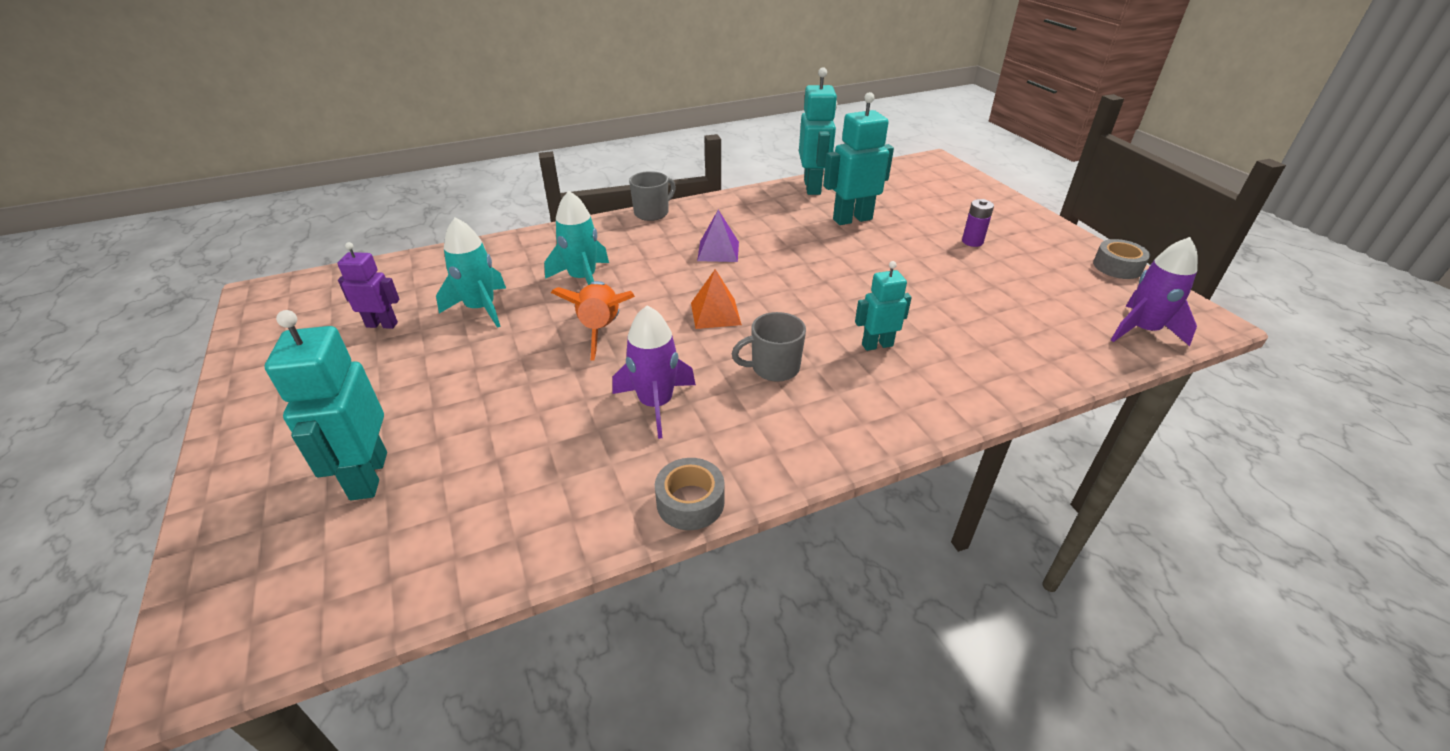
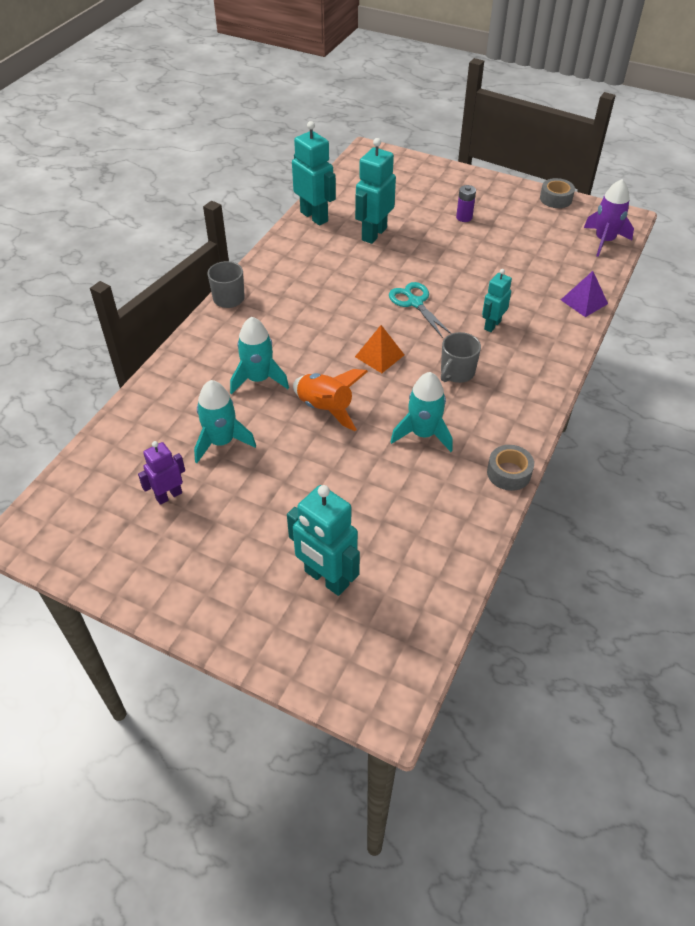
camera: 40 degrees left, 10 degrees up
(655, 404) = (423, 434): purple rocket -> turquoise rocket
(718, 251) = (320, 307): purple pyramid -> purple pyramid (584, 301)
(816, 288) = (415, 303): none -> turquoise scissors

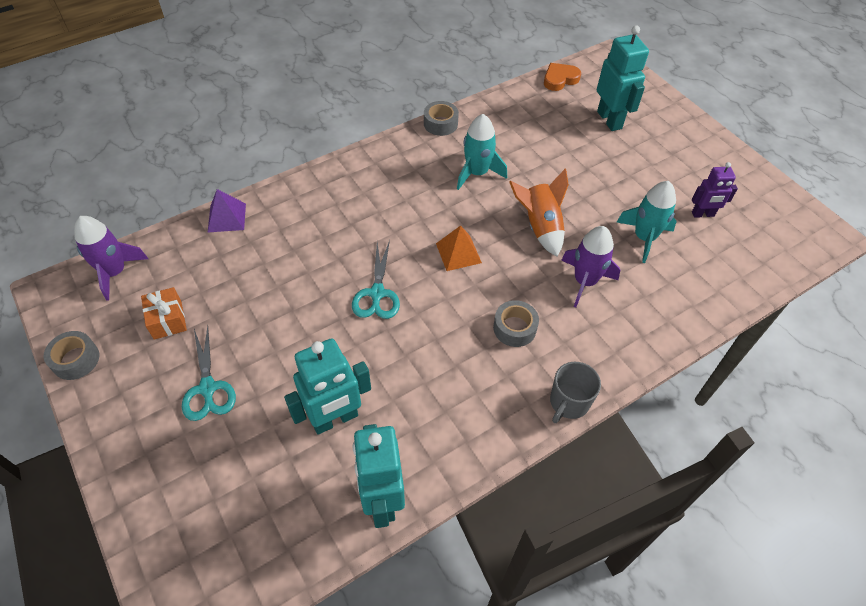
camera: 150 degrees left, 5 degrees up
(258, 379) = (584, 281): turquoise rocket -> purple rocket
(295, 324) = (514, 328): none -> grey tape
(428, 618) = (560, 79): none -> orange heart
(457, 372) = (406, 206): grey mug -> none
(464, 217) = (208, 388): purple battery -> turquoise scissors
(492, 325) = (332, 234): turquoise robot -> none
(533, 234) = (168, 320): none -> orange gift

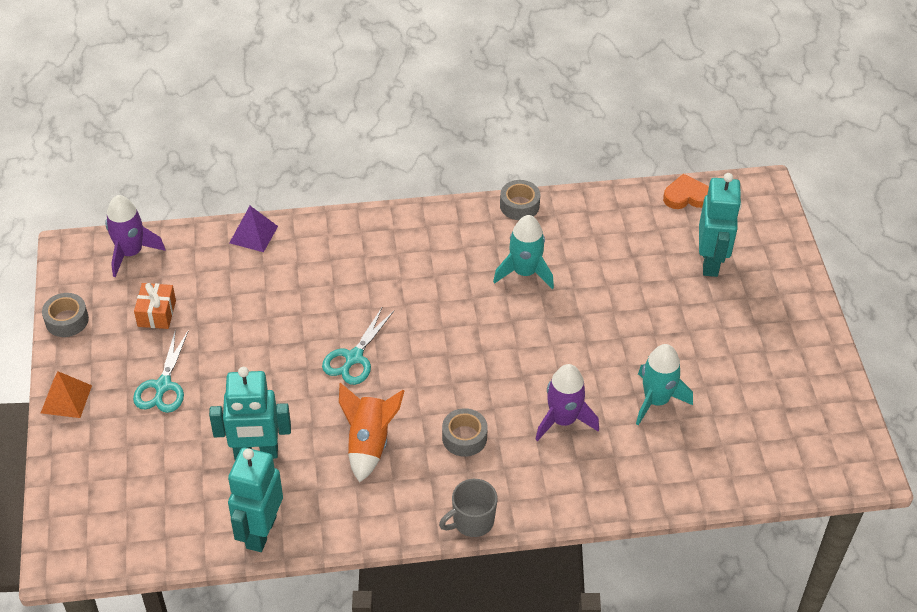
camera: 25 degrees right, 5 degrees down
(458, 253) = (454, 347): orange pyramid -> orange pyramid (66, 399)
(540, 227) = (554, 350): orange rocket -> orange rocket (369, 443)
(703, 214) = (739, 399): purple robot -> none

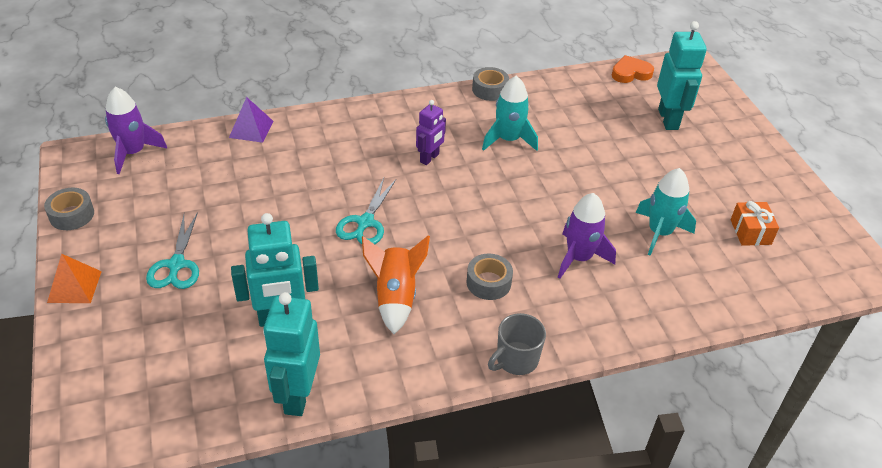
camera: 10 degrees left, 5 degrees down
(157, 313) = (164, 201): orange gift -> orange gift (750, 232)
(435, 288) = (429, 158): none -> purple robot

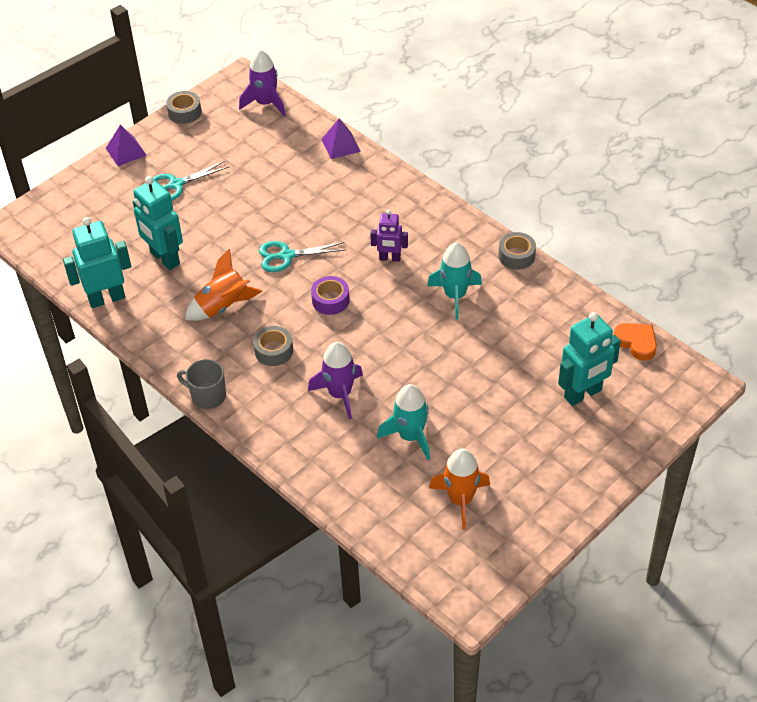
camera: 65 degrees right, 5 degrees up
(74, 286) = (126, 151): orange pyramid -> purple pyramid
(451, 216) = (330, 300): none -> purple tape
(750, 232) = (460, 500): orange gift -> orange rocket

